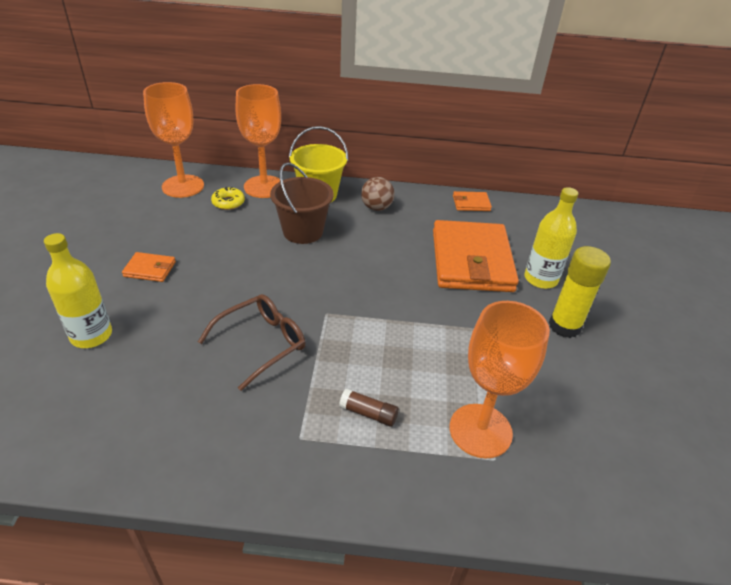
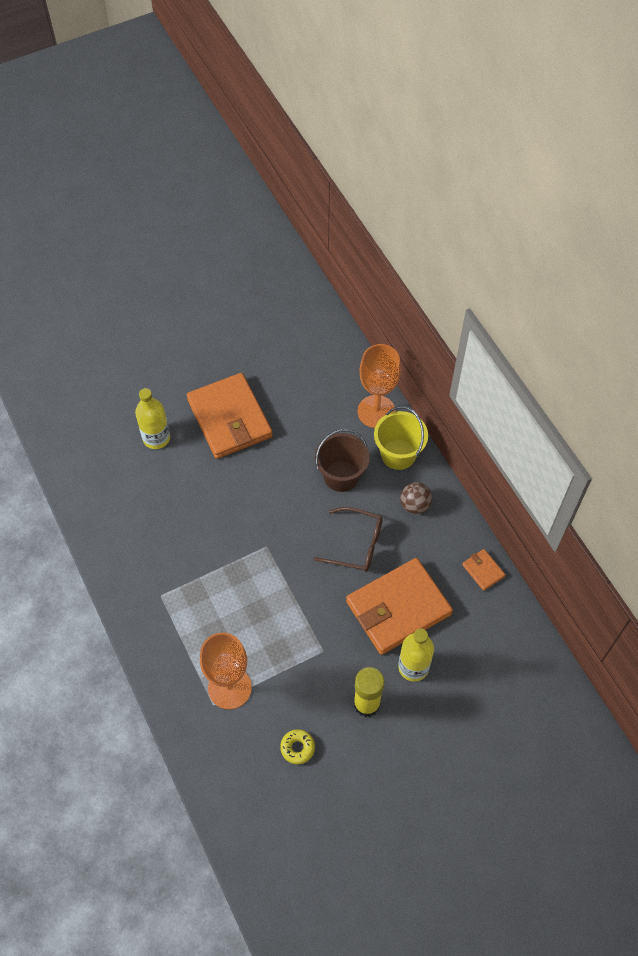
camera: 60 degrees right, 20 degrees up
(150, 269) = (230, 418): orange wallet -> orange wallet, size x2.39
(183, 186) = (331, 361): orange goblet -> none
(228, 202) = (336, 404): yellow donut -> yellow donut (297, 748)
(261, 343) = (213, 528): brown glasses -> brown glasses (356, 544)
(368, 413) = (201, 620): brown glue stick -> none

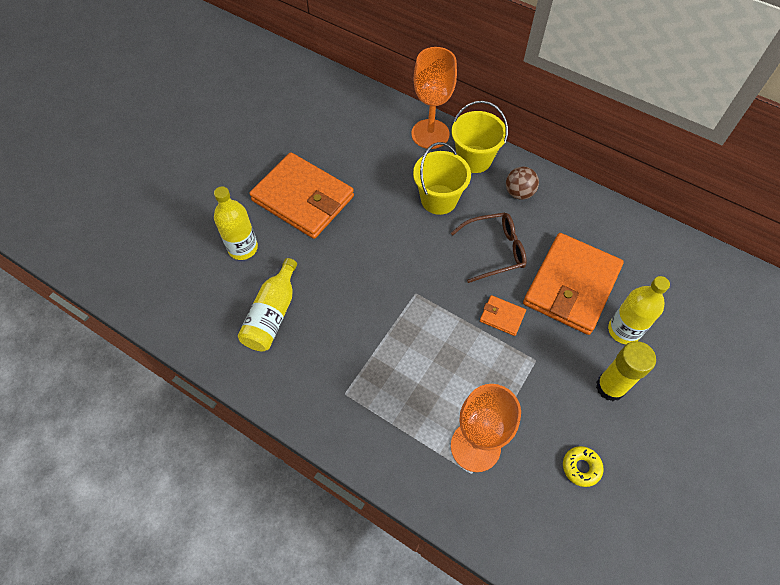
camera: 30 degrees left, 0 degrees up
(146, 505) = (272, 314): none -> yellow bottle
(341, 476) = (439, 199): brown bucket -> yellow bucket
(483, 570) = (615, 218): orange wallet -> orange wallet (502, 316)

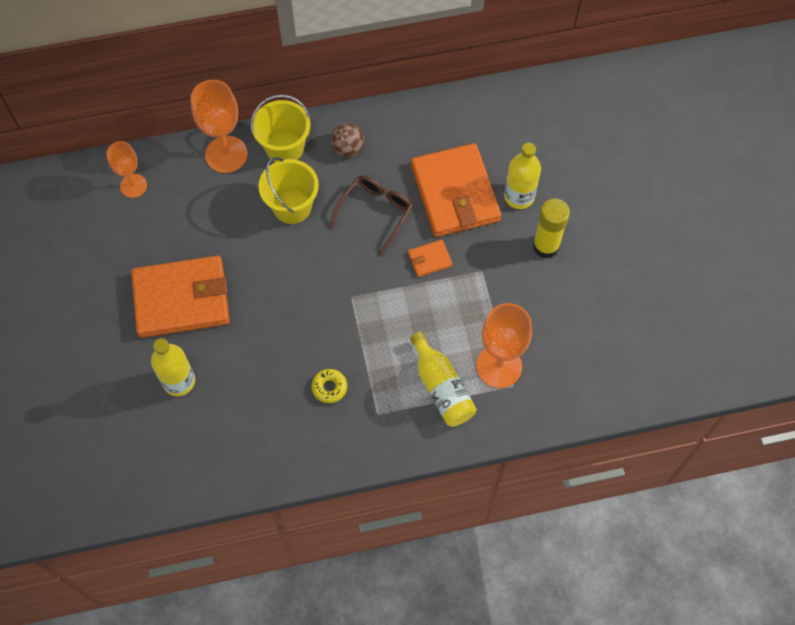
camera: 45 degrees left, 5 degrees up
(272, 314) = (262, 409): yellow bottle -> yellow bottle (441, 388)
(351, 109) = (133, 186): none -> orange goblet
(581, 467) = (575, 317): yellow donut -> yellow donut (329, 387)

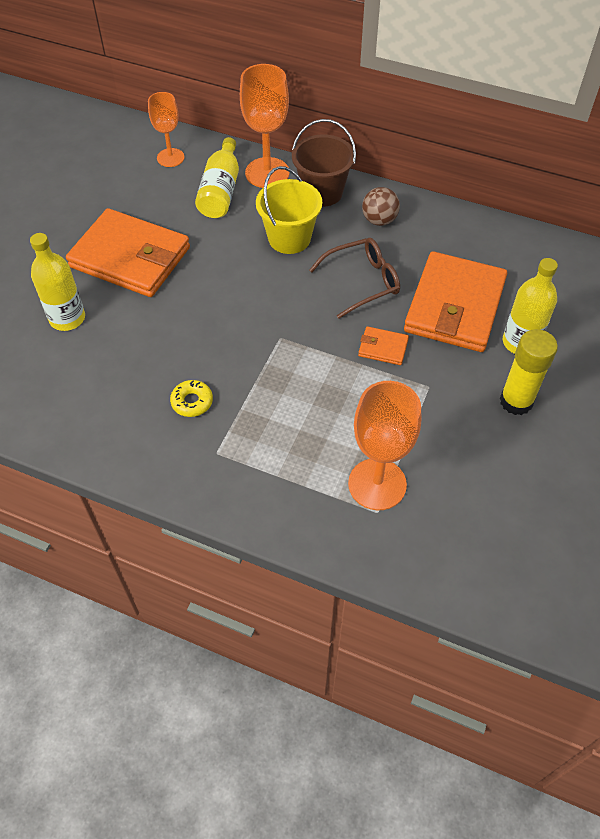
camera: 35 degrees right, 10 degrees down
(284, 148) = (322, 192): yellow bucket -> brown bucket
(441, 388) = (300, 468): yellow bottle -> yellow bottle (220, 191)

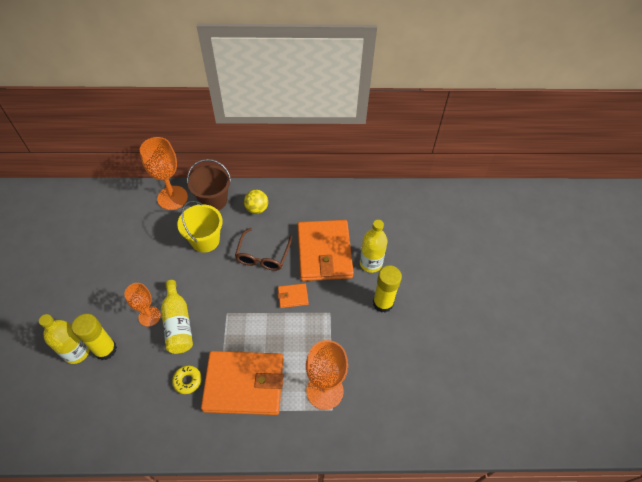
camera: 25 degrees left, 0 degrees up
(103, 328) = (105, 349): none -> yellow glue stick
(130, 257) = (103, 290): orange wallet -> orange wallet (244, 384)
(170, 157) = (102, 207): orange goblet -> orange goblet (149, 316)
(220, 191) = (146, 221): yellow bottle -> yellow bottle (178, 324)
(362, 282) = (263, 255): brown glasses -> brown glasses turned 150 degrees clockwise
(379, 220) = (257, 209): brown ball -> yellow ball

